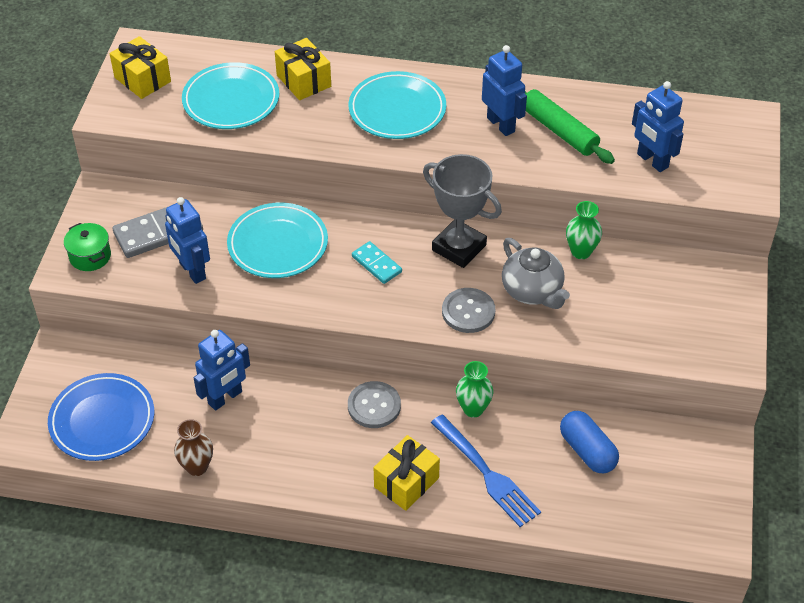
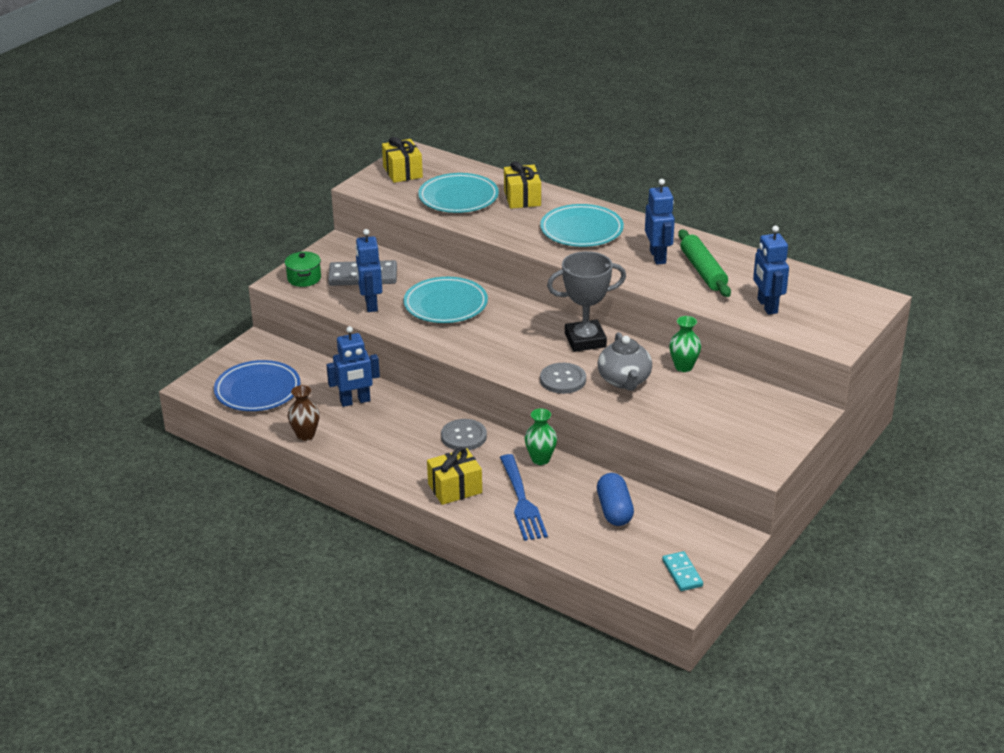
camera: 25 degrees right, 15 degrees down
(376, 264) = (512, 334): turquoise domino -> turquoise domino (682, 573)
(459, 247) = (585, 340): grey trophy -> grey trophy turned 75 degrees counterclockwise

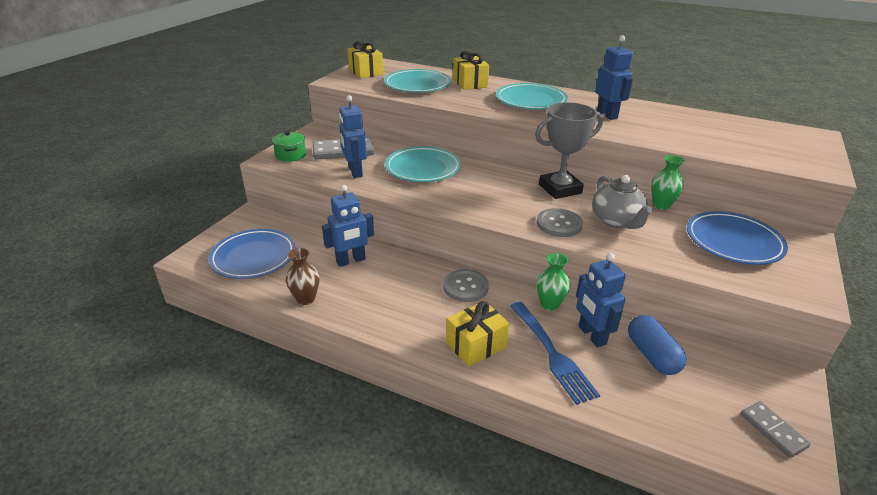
camera: 10 degrees left, 0 degrees up
(682, 573) = (773, 430): turquoise domino -> grey domino
(703, 271) = (653, 122): green rolling pin -> none
(729, 411) = (733, 242): none -> blue plate
(767, 306) = (731, 144): blue robot -> blue robot (591, 335)

